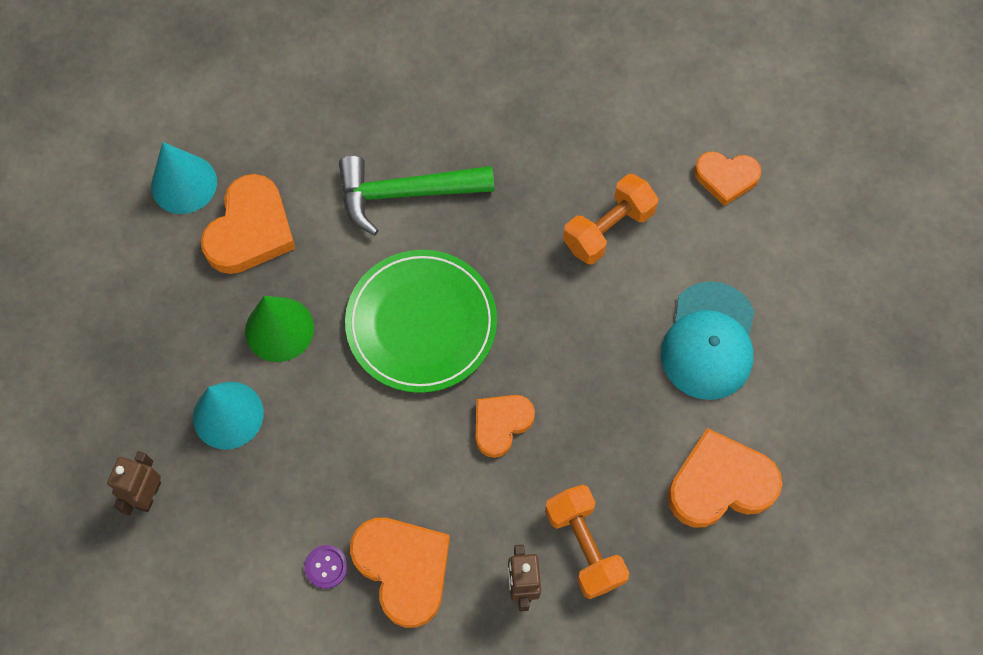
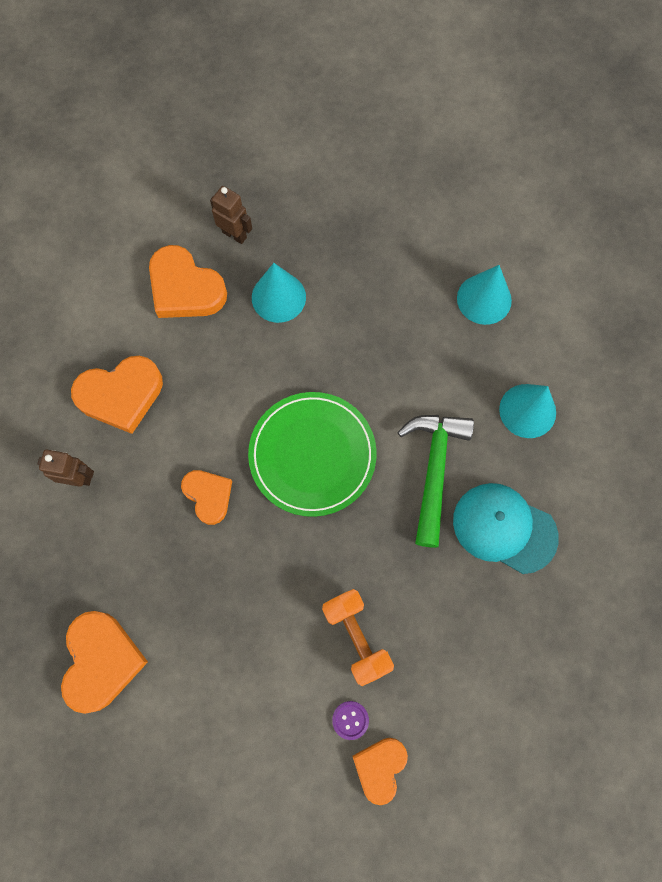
camera: 105 degrees right, 5 degrees up
(250, 230) = (429, 341): orange heart -> orange heart (185, 288)
(279, 329) = (338, 346): green cone -> none
(312, 115) = (527, 410): none -> turquoise cone
(326, 567) = (141, 342): purple button -> purple button (350, 720)
(584, 546) = (90, 533): orange dumbbell -> none
(709, 341) = (226, 695): turquoise cap -> turquoise cap (504, 528)

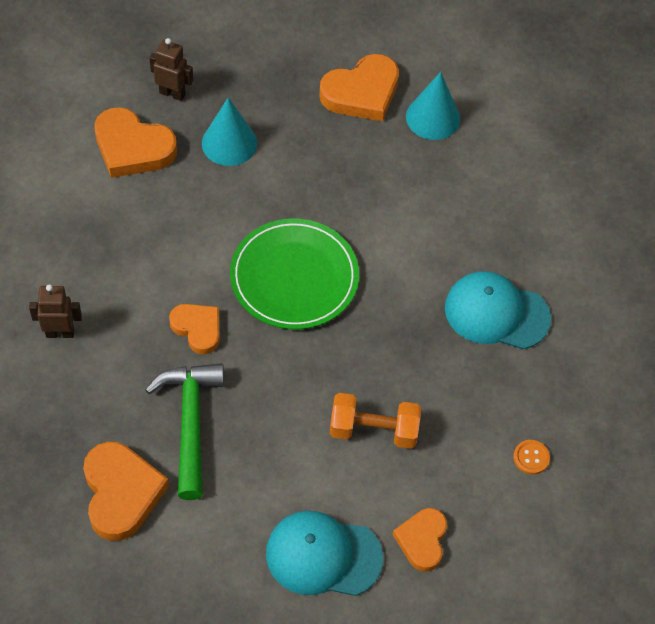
camera: 15 degrees left, 15 degrees down
(121, 395) = (88, 252): orange heart -> orange heart (361, 93)
(280, 766) = (323, 555): none -> turquoise cap
(350, 720) = (383, 503): purple button -> none
(356, 637) = (373, 430): orange dumbbell -> orange dumbbell turned 45 degrees counterclockwise
(434, 469) = (417, 272): green hammer -> green hammer (190, 423)
(506, 696) = (531, 457): none -> orange button
(527, 410) = (496, 208): turquoise cone -> none

